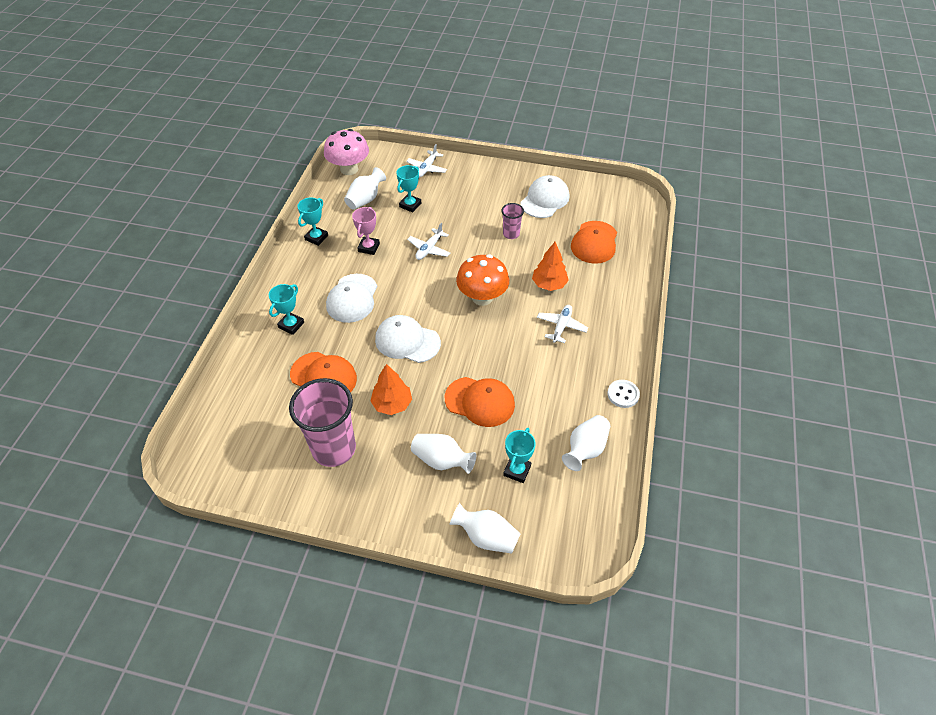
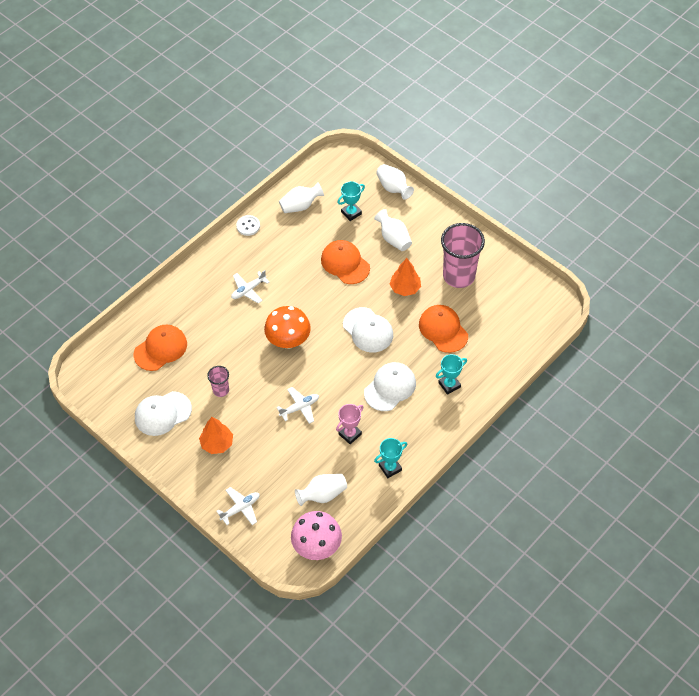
camera: 150 degrees left, 5 degrees up
(410, 205) = (285, 467): turquoise trophy -> none
(549, 284) = (229, 328): orange tree -> orange tree (217, 443)

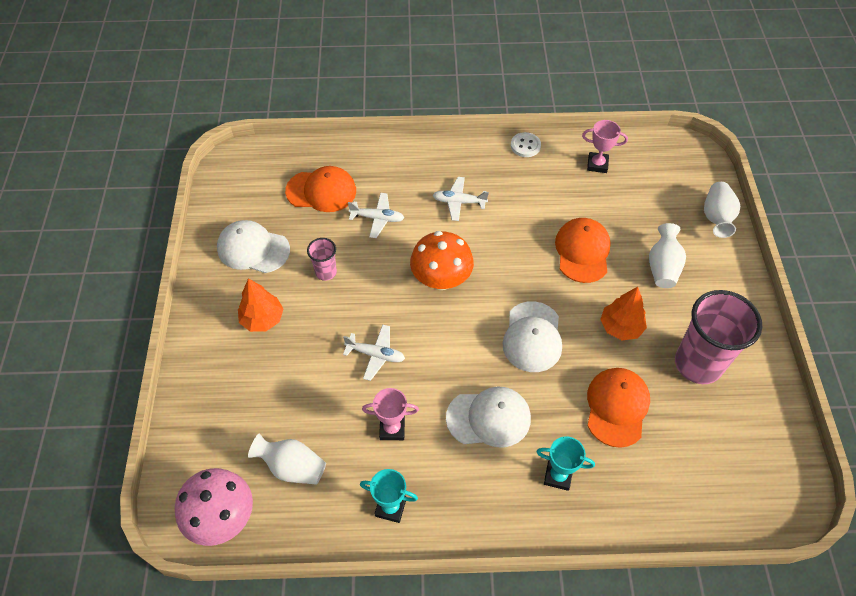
camera: 45 degrees right, 0 degrees up
(240, 508) = (205, 403): white plane -> white plane (377, 218)
(300, 206) = (597, 164): white vase -> pink trophy
(351, 213) = (643, 208): turquoise trophy -> none

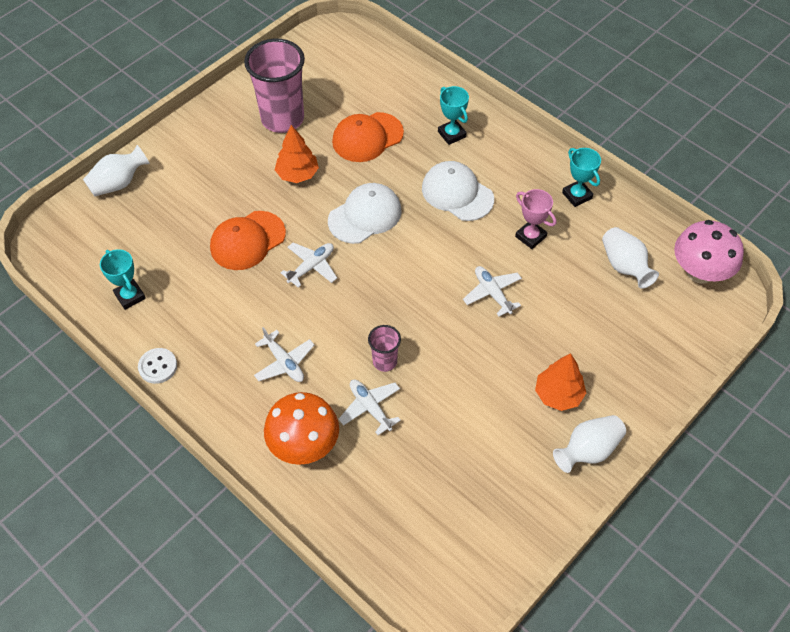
camera: 135 degrees left, 0 degrees up
(253, 249) = (511, 473): white cap -> none
(321, 191) = (390, 484): orange cap -> none
(326, 272) = (466, 393): pink cup -> pink cup (385, 361)
(441, 279) = (379, 308): orange mushroom -> orange mushroom (304, 445)
(519, 269) = (311, 267): none -> white plane
(597, 164) = (130, 296): pink trophy -> turquoise trophy
(662, 267) = (210, 185): white vase -> white vase (588, 450)

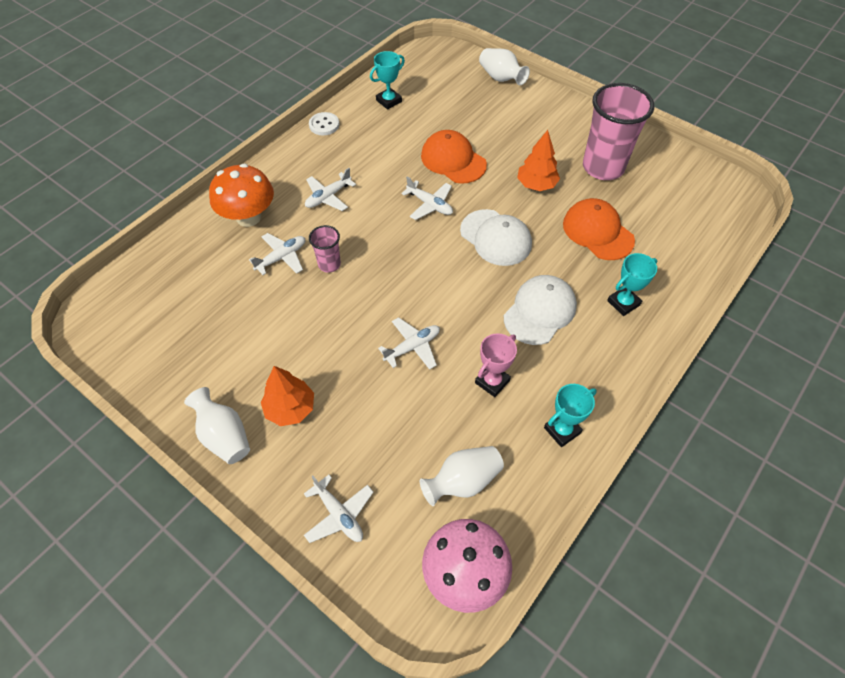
camera: 85 degrees right, 0 degrees up
(658, 355) = (339, 514): none -> white plane

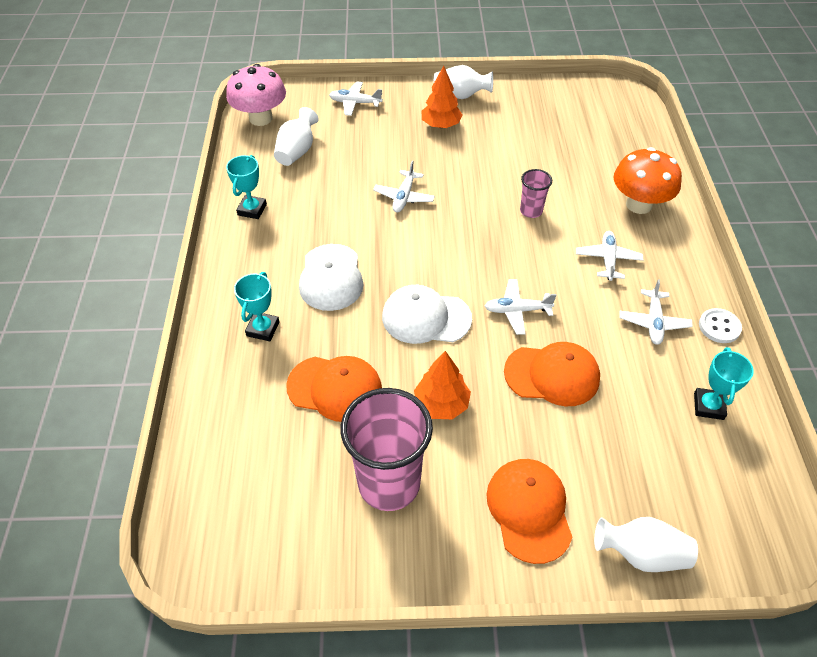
camera: 140 degrees right, 5 degrees down
(281, 257) = (570, 194): white plane -> white plane (653, 322)
(492, 381) = (326, 209): pink trophy -> none
(537, 118) = (529, 510): none -> orange cap

